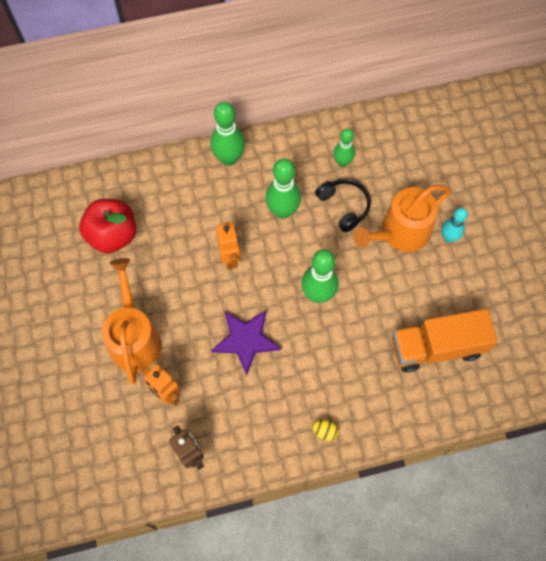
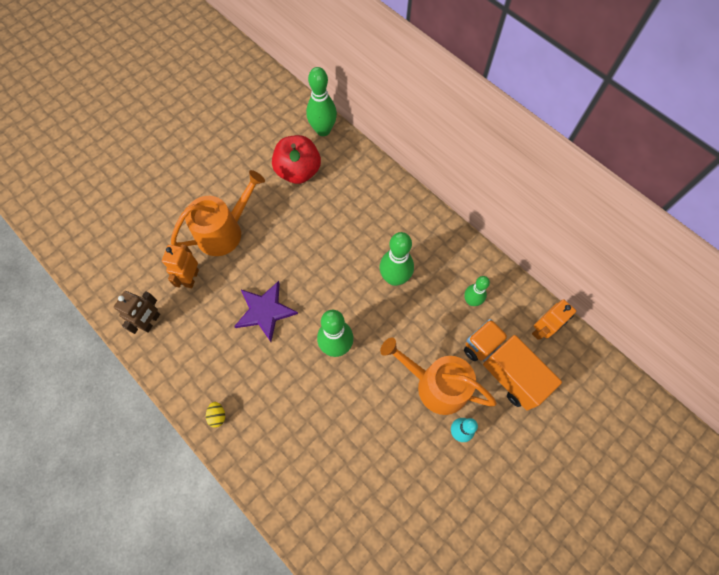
camera: 60 degrees right, 0 degrees up
(229, 158) = (415, 213): green bowling pin -> green bowling pin (323, 130)
(230, 258) = (328, 262): orange robot -> orange robot (541, 330)
(344, 206) = (430, 324): black headphones -> none
(436, 347) = (344, 475): orange truck -> orange truck (503, 368)

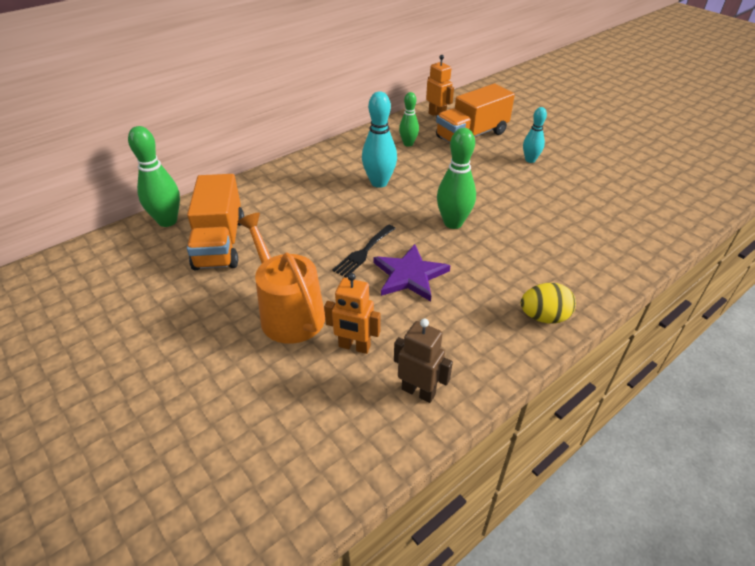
camera: 85 degrees left, 25 degrees down
(217, 416) = (544, 317): yellow egg -> yellow egg, size x1.74
(291, 274) = (363, 252): none -> black fork
(298, 171) = (220, 243): red apple -> orange truck
(394, 278) = (379, 182): green bowling pin -> turquoise bowling pin
(436, 385) = (490, 167): orange watering can -> none

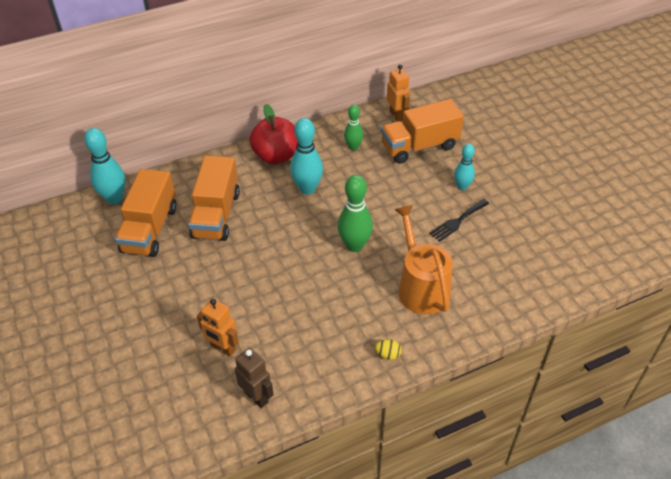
camera: 15 degrees right, 5 degrees up
(167, 221) = (114, 198): green bowling pin -> turquoise bowling pin
(288, 312) = (183, 307): orange watering can -> orange watering can (421, 287)
(291, 218) = (216, 214): none -> orange truck
(333, 161) = (276, 156): none -> red apple
(363, 252) = (264, 261): black fork -> black fork (457, 221)
(409, 275) = (294, 292): purple star -> none
(544, 317) = (388, 354): yellow egg -> yellow egg, size x0.58

